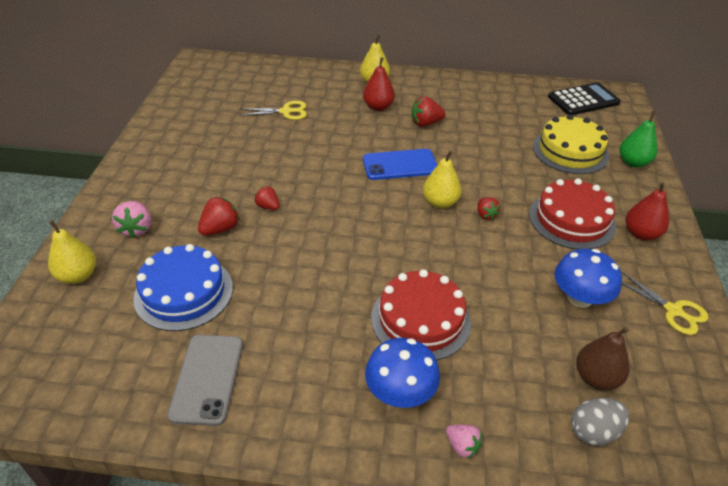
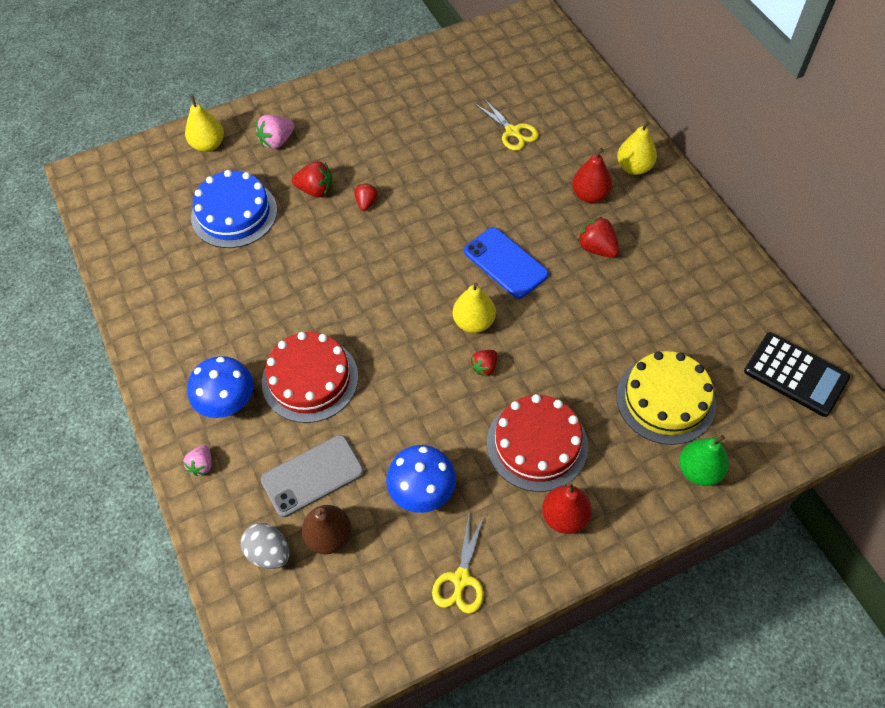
camera: 60 degrees right, 15 degrees up
(207, 378) = (167, 279): grey phone -> grey phone (312, 475)

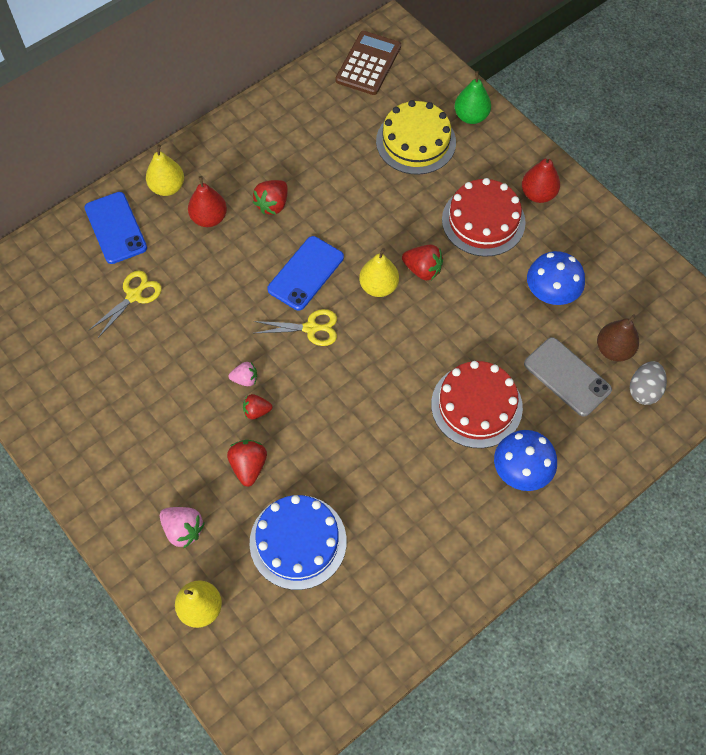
camera: 105 degrees left, 5 degrees up
(202, 465) = (589, 470): pink strawberry -> pink strawberry (245, 379)
(461, 579) = (611, 252): yellow scissors -> yellow scissors (310, 328)
(484, 367) = (422, 270): red strawberry -> red strawberry, size x1.52
(591, 125) = (115, 228): none -> blue phone
(795, 374) = (368, 63): black calculator -> brown calculator

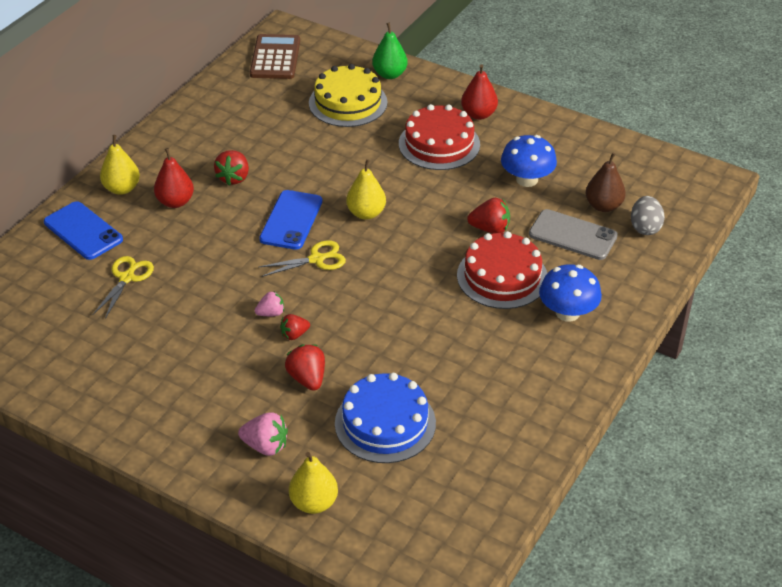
camera: 20 degrees left, 20 degrees down
(422, 270) = (401, 191): red strawberry -> red strawberry (490, 229)

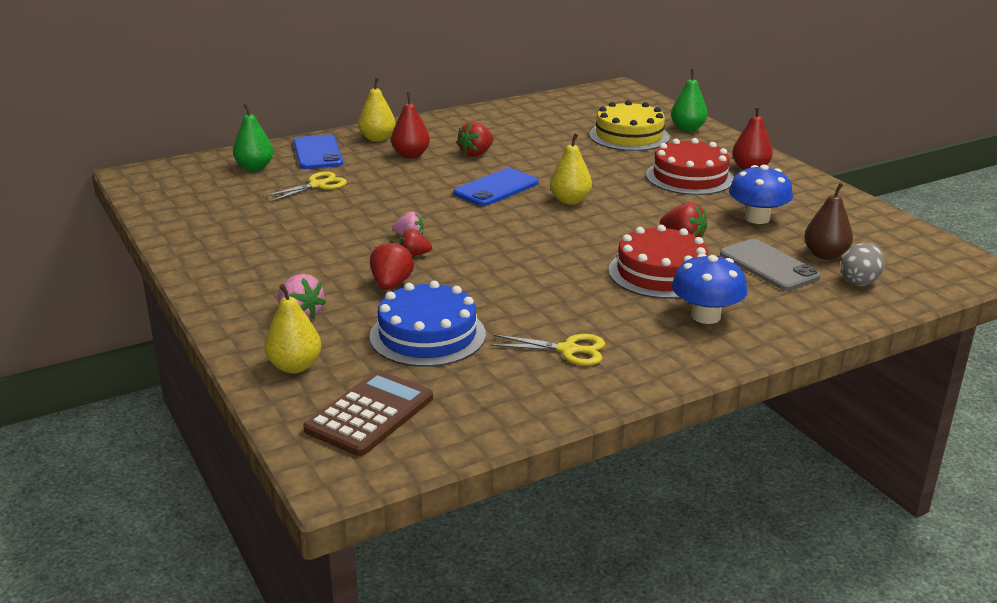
camera: 30 degrees right, 15 degrees down
(41, 275) = (254, 167): none -> green pear
(275, 58) = (593, 100): brown calculator -> brown calculator (370, 414)
(316, 259) = (490, 216): yellow scissors -> yellow scissors (568, 350)

